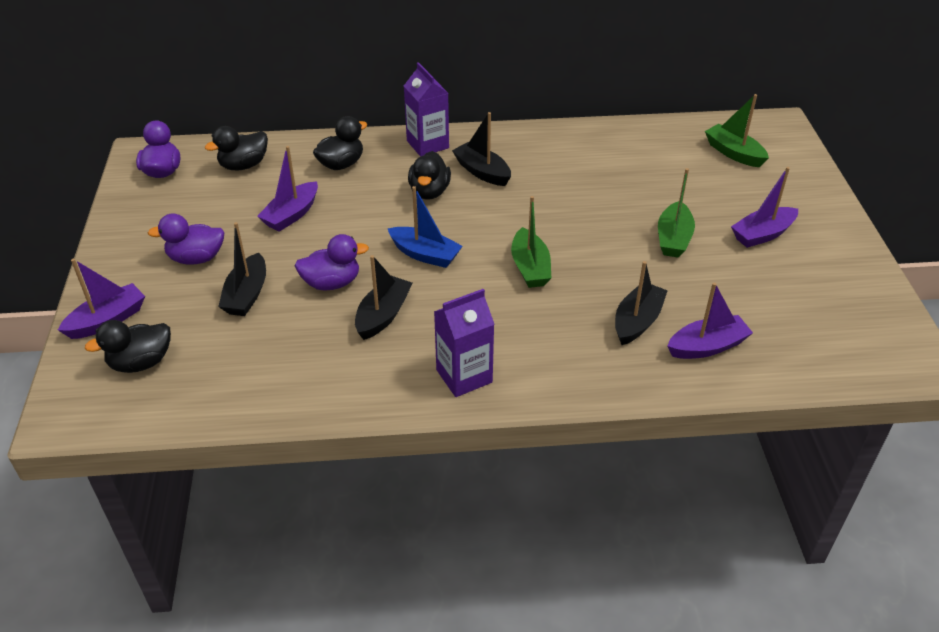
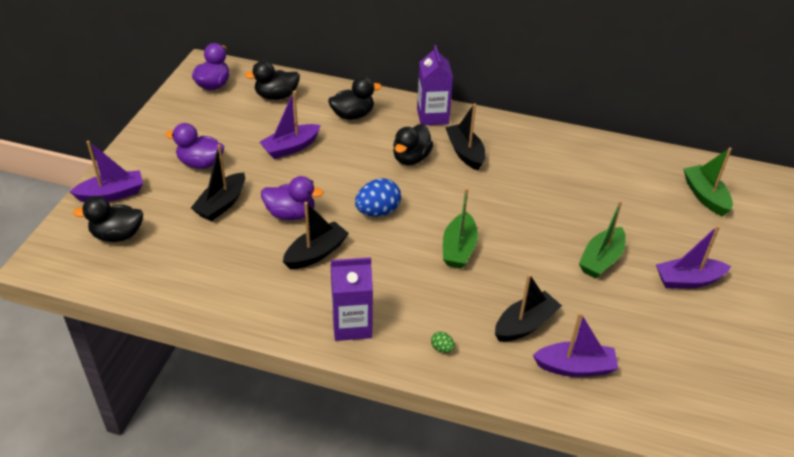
camera: 20 degrees right, 0 degrees up
(425, 254) = (377, 211): blue boat -> blue egg
(569, 370) = (442, 348): none -> green egg

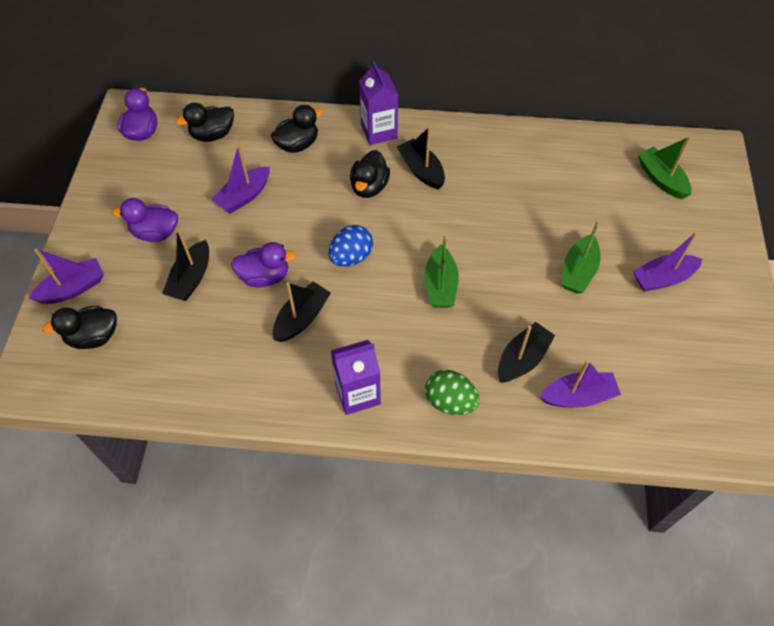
camera: 10 degrees left, 15 degrees up
(442, 348) = (450, 401): green egg -> green egg, size x2.20

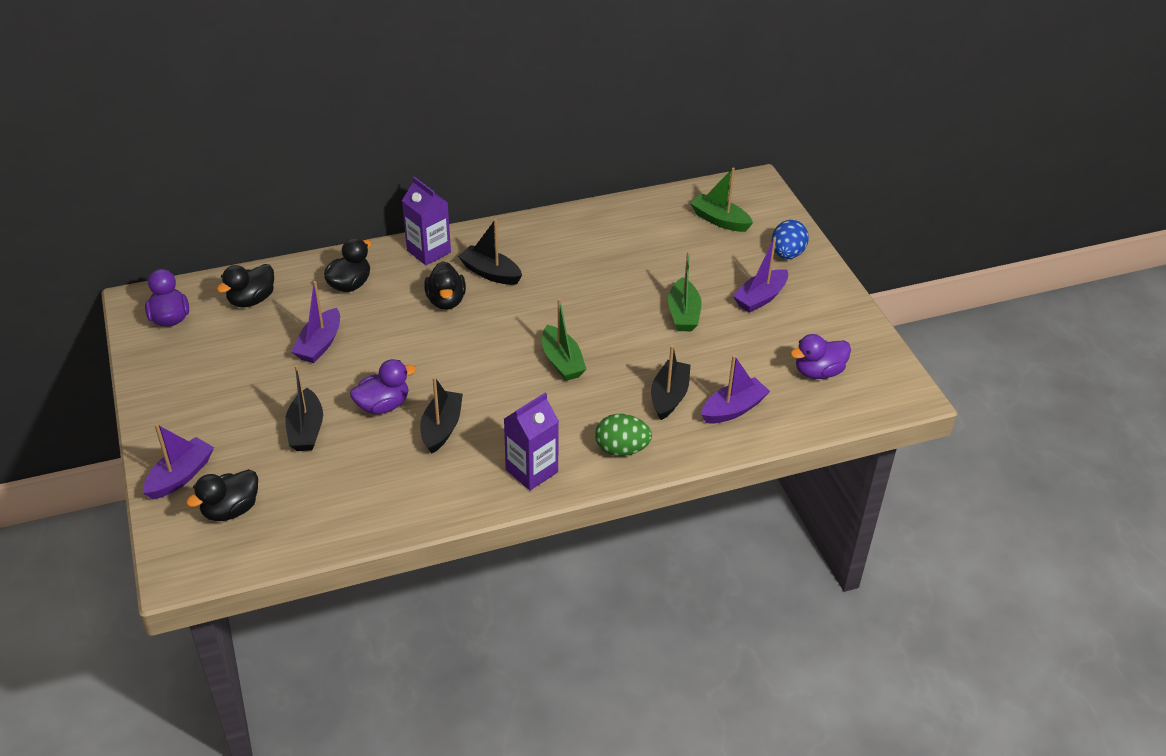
camera: 25 degrees left, 15 degrees down
(155, 233) = (242, 402): purple duck -> purple duck (818, 372)
(351, 257) = (461, 364): blue egg -> blue egg (787, 254)

